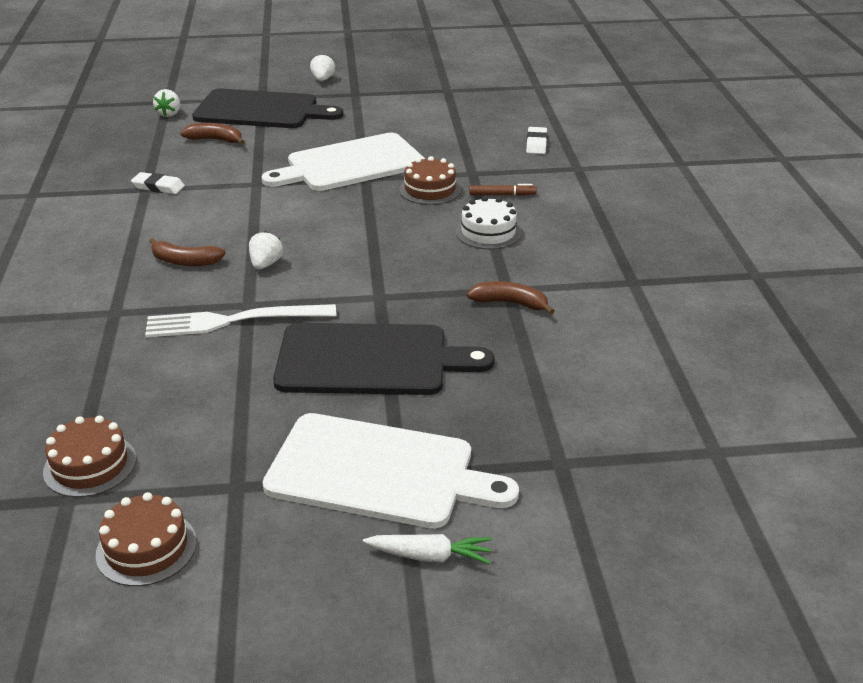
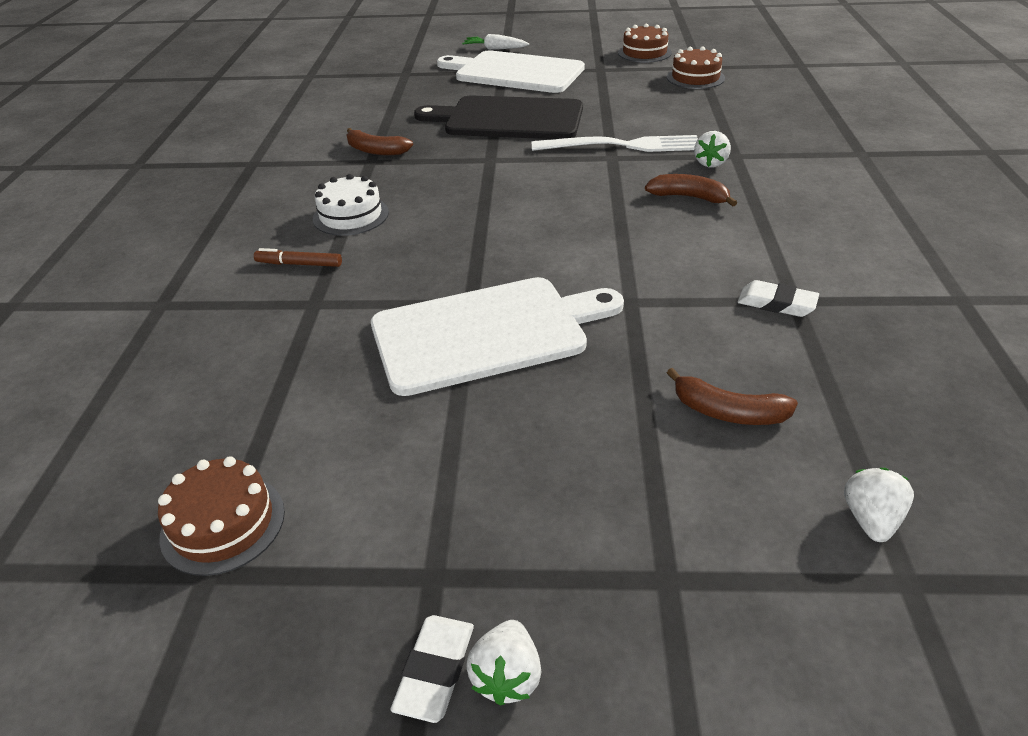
camera: 170 degrees left, 5 degrees up
(261, 110) = (657, 515): black cutting board -> none
(265, 264) = (600, 191): white strawberry -> white strawberry (711, 163)
(430, 190) = (387, 277): brown cake -> brown cake (223, 524)
(536, 144) = (171, 361): white eraser -> white eraser (435, 671)

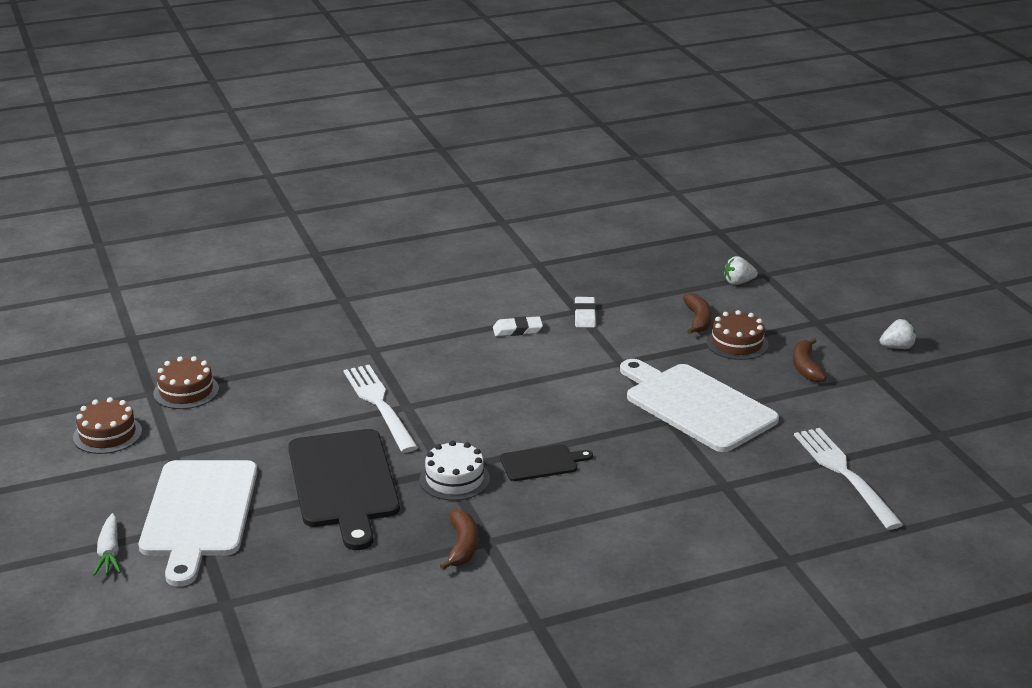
camera: 115 degrees left, 10 degrees down
(223, 524) = (913, 442): brown cake -> brown cake (737, 343)
(235, 409) = (844, 474): none -> white fork
(299, 264) = (685, 513): brown marker -> none
(351, 215) = (596, 514): white cake -> white cake (454, 479)
(435, 671) = (913, 363): white eraser -> white eraser (517, 330)
(458, 205) = (542, 463): none -> black cutting board
(689, 197) = (462, 361): brown banana -> brown banana (806, 367)
(711, 163) = (394, 359): white strawberry -> none

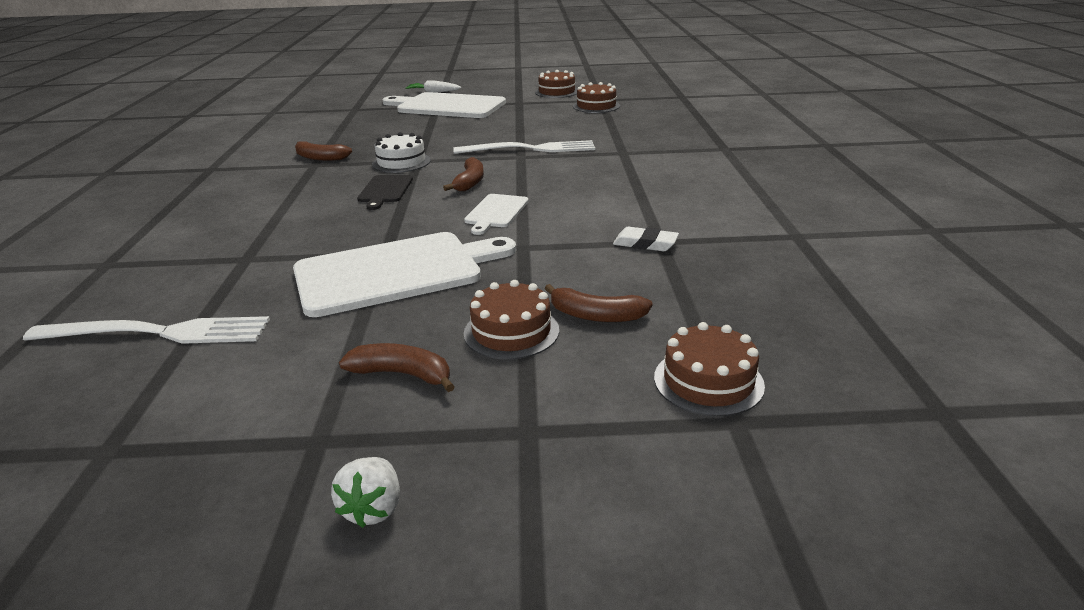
camera: 110 degrees right, 0 degrees up
(344, 483) = (437, 135): black cutting board -> none
(496, 419) = (470, 182): none -> brown banana
(517, 330) = (628, 207): white eraser -> none
(562, 388) = (495, 212): none -> white cutting board
(738, 282) = (708, 381): white strawberry -> brown cake

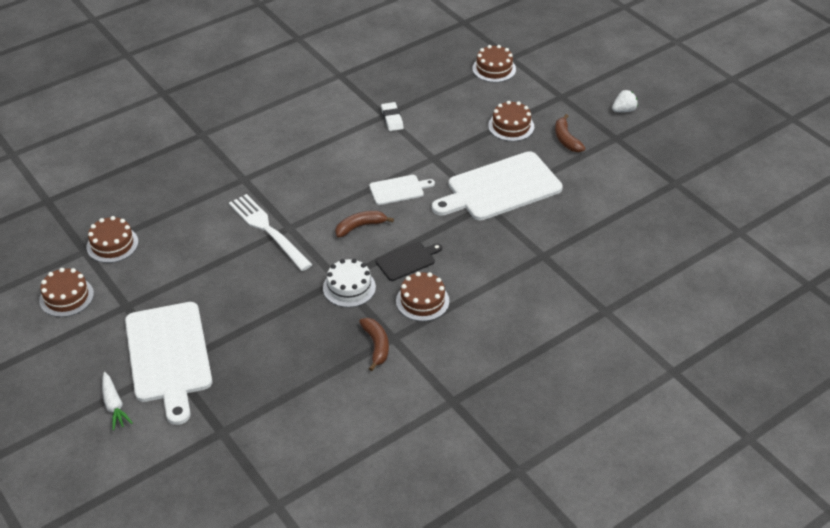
camera: 125 degrees left, 15 degrees up
(158, 333) = (621, 230): white fork -> none
(325, 184) = (422, 301): none -> brown cake
(396, 272) = (500, 188): white cutting board -> white cutting board turned 60 degrees counterclockwise
(596, 315) = (476, 109): brown banana -> none

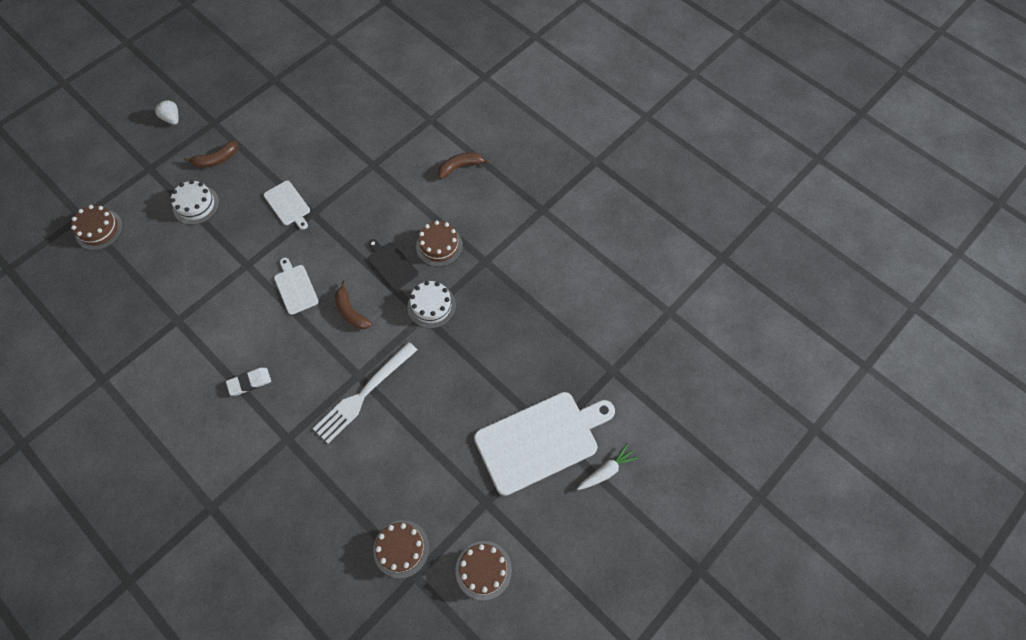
camera: 100 degrees left, 20 degrees up
(376, 346) = (496, 272): brown banana -> brown banana (460, 167)
(392, 119) = (183, 312): white eraser -> white eraser (249, 382)
(500, 188) = (288, 204): white cutting board -> white cutting board, size x0.49
(511, 126) = (196, 205): brown cake -> white cake

